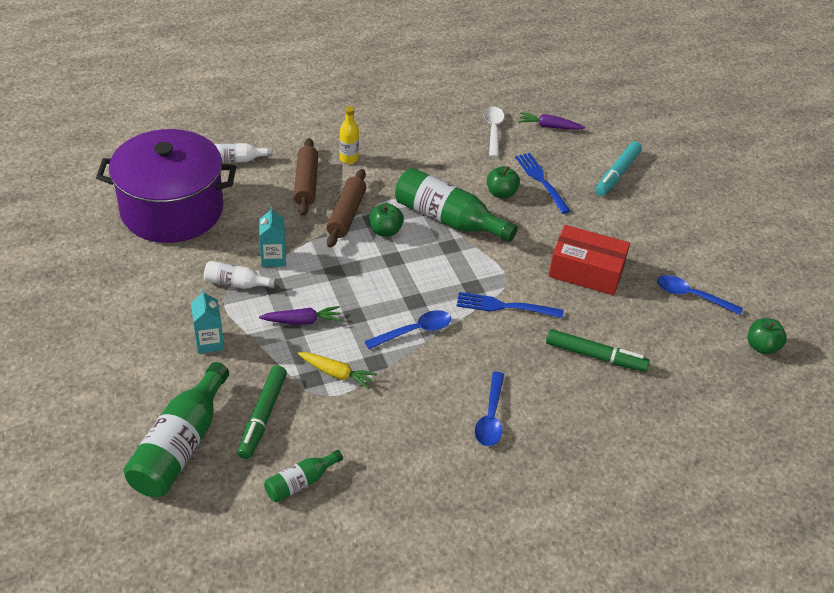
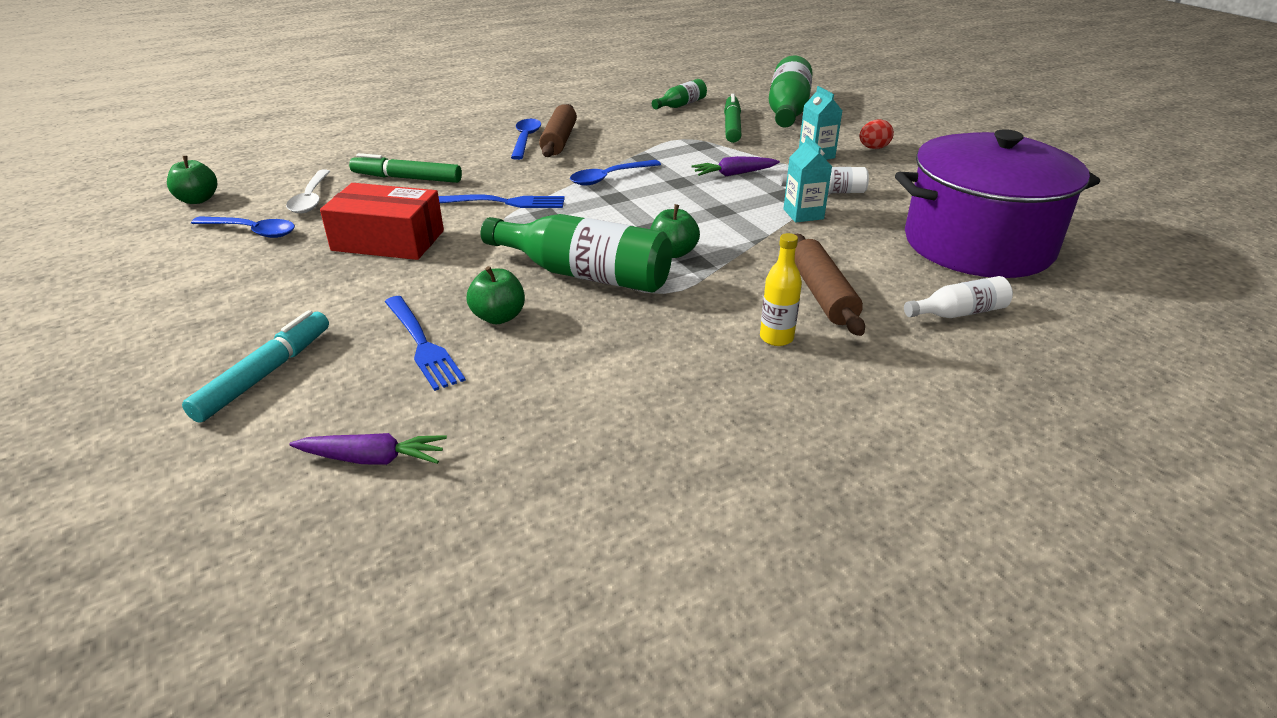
camera: 175 degrees right, 10 degrees down
(145, 347) = (873, 148): none -> red egg
(336, 373) = (679, 149): yellow carrot -> none
(346, 214) = (737, 264): brown rolling pin -> brown rolling pin (559, 140)
(493, 130) = (506, 430): white spoon -> white spoon (311, 198)

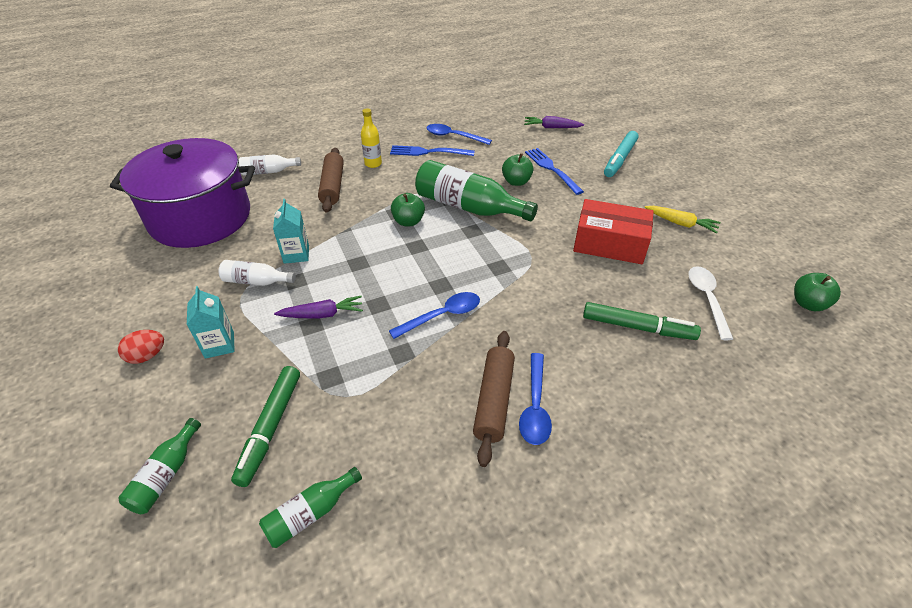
camera: 175 degrees left, 10 degrees up
(252, 231) = (720, 259): blue spoon -> blue spoon (453, 136)
(261, 268) = (680, 223): none -> yellow carrot
(505, 202) = (534, 283): blue fork -> blue fork (428, 152)
(787, 111) = (166, 475): green bottle -> green bottle, size x0.52

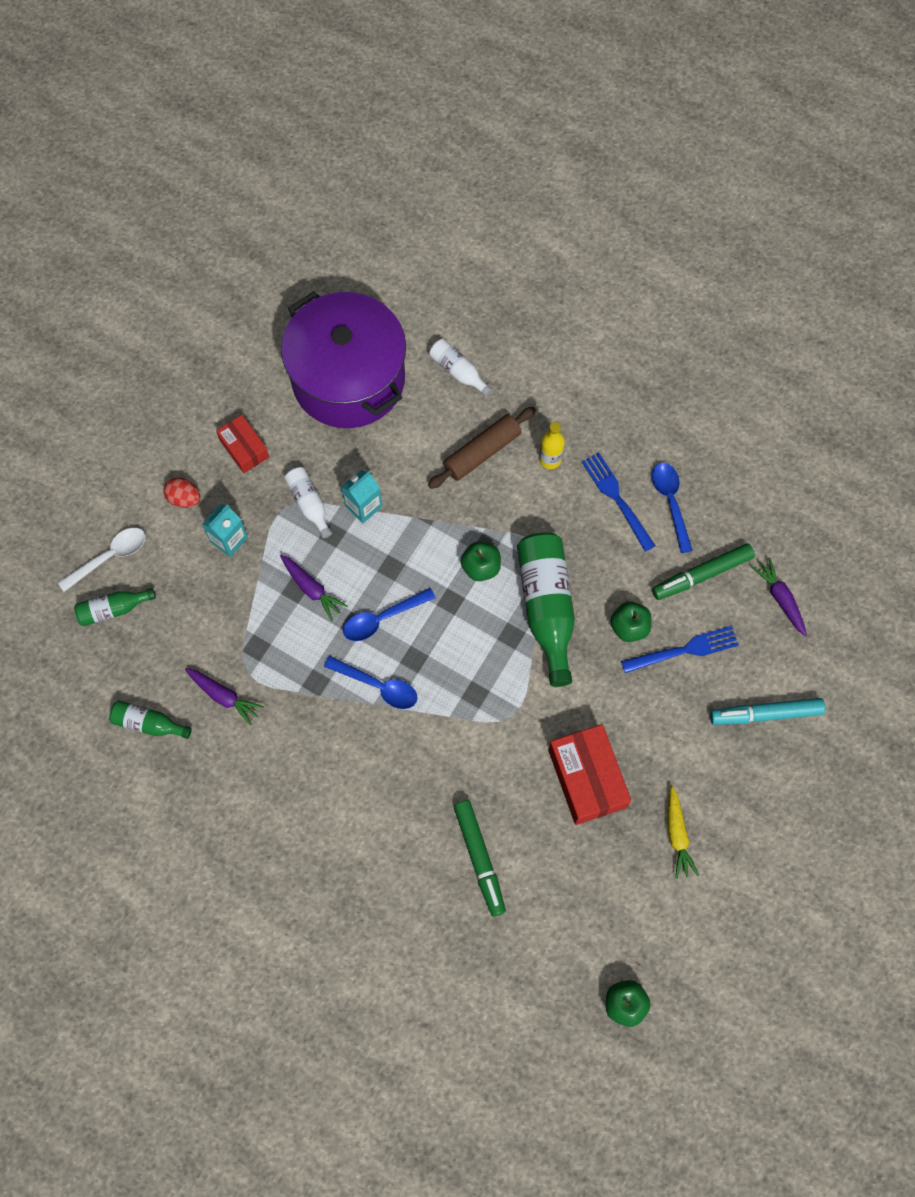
camera: 55 degrees right, 25 degrees up
(165, 295) = (244, 448): none -> red box
(270, 428) = (188, 643): green marker -> green marker (702, 575)
(348, 427) = (224, 696): none -> purple carrot
(493, 400) = (317, 784): brown rolling pin -> none
(535, 406) = (332, 818): blue spoon -> blue spoon (382, 618)
(552, 169) = (684, 650): blue fork -> blue fork turned 45 degrees clockwise
(707, 299) = (564, 906): white spoon -> white spoon (109, 557)

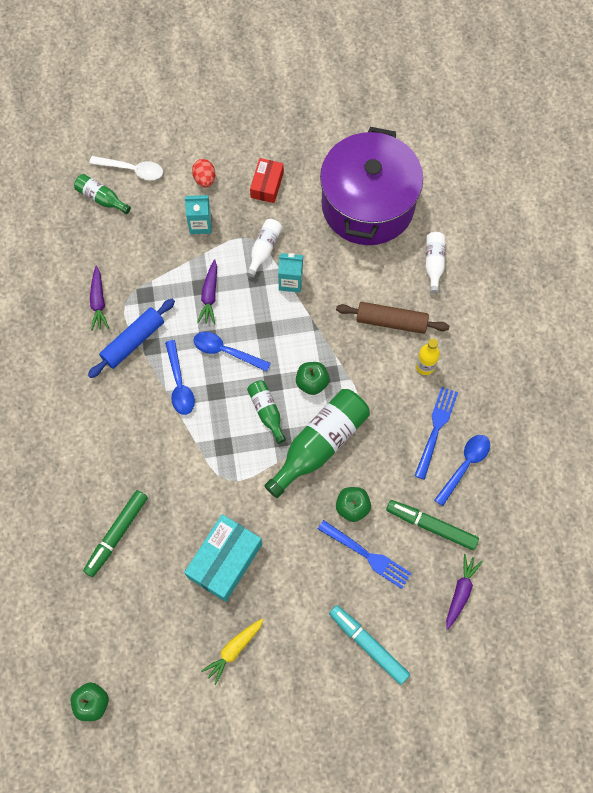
camera: 50 degrees right, 0 degrees up
(148, 723) = (47, 274): green bottle -> green bottle (266, 411)
(296, 695) = (133, 341): none -> blue rolling pin
(587, 778) = (225, 561): red box -> turquoise box

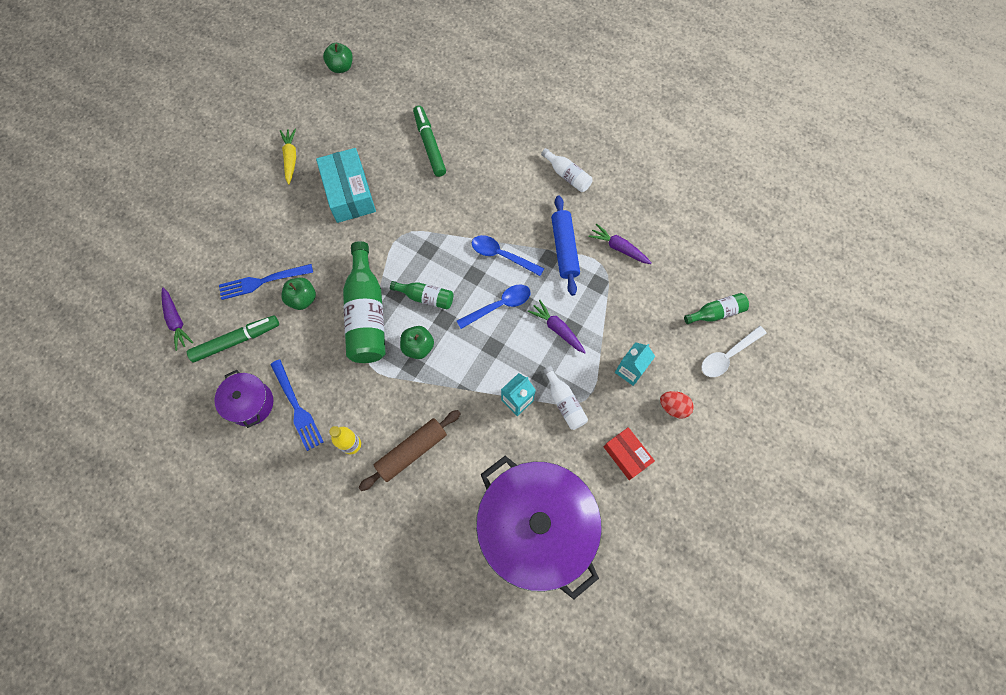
camera: 130 degrees right, 0 degrees up
(368, 645) = (210, 236): turquoise marker -> none
(434, 263) = (430, 536): white bottle -> white bottle (567, 176)
(465, 466) = (250, 403): blue spoon -> purple pot

